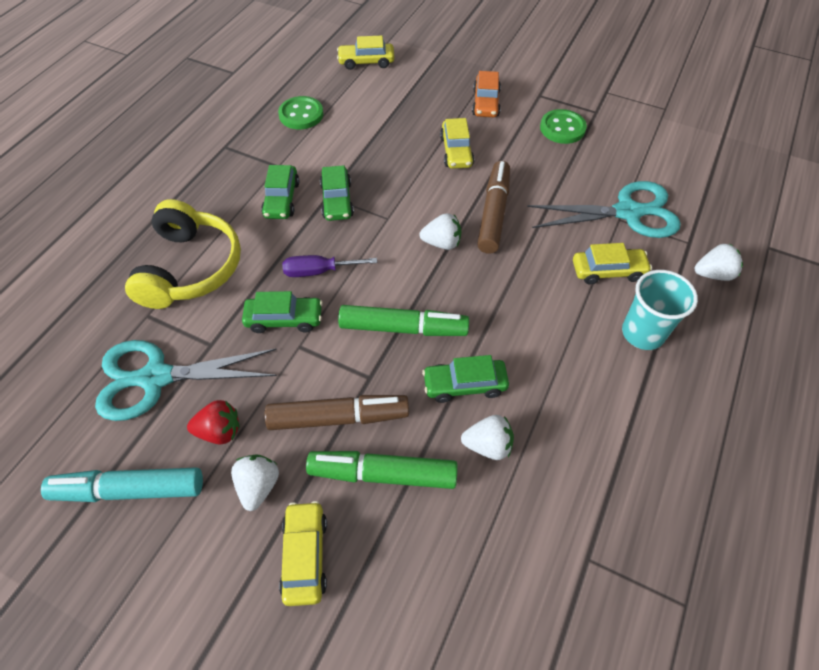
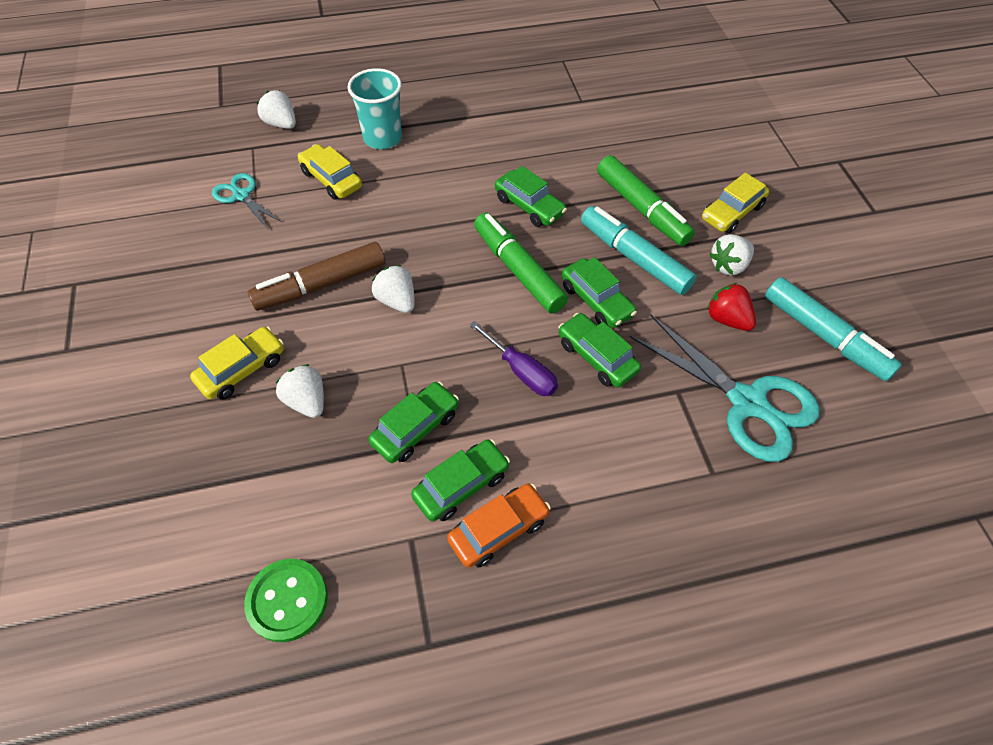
camera: 130 degrees left, 0 degrees up
(191, 268) = (630, 488): yellow headphones -> none
(327, 356) = (596, 300): none -> green car
(338, 417) = (634, 258): brown marker -> turquoise marker
(366, 62) = (89, 614): yellow car -> none
(485, 103) = (118, 395): orange car -> orange car (499, 530)
(488, 445) = (561, 171): white strawberry -> white strawberry (307, 401)
(562, 128) = (128, 298): green button -> none
(627, 212) = (241, 196): turquoise scissors -> turquoise scissors, size x0.54

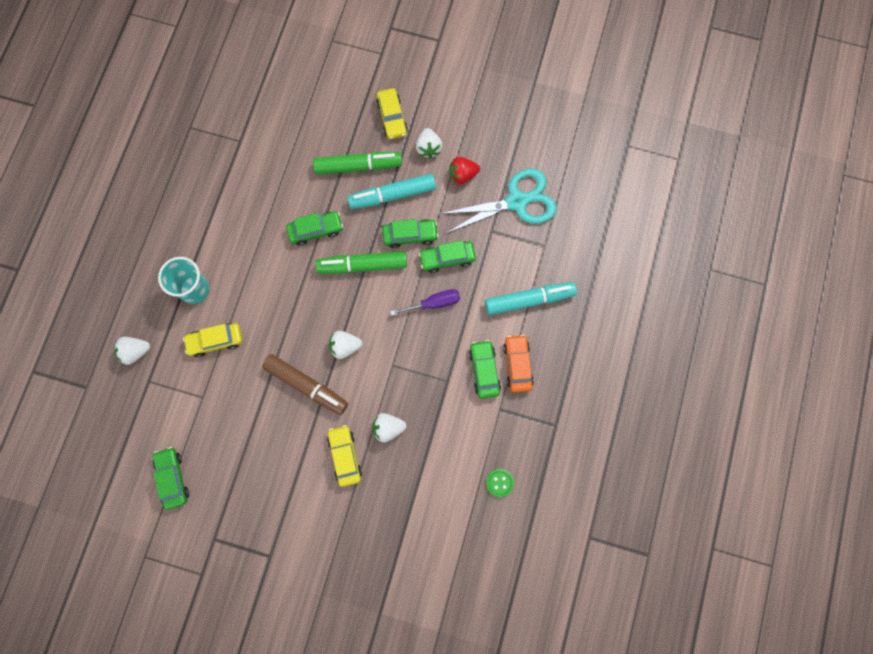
camera: 60 degrees left, 20 degrees up
(241, 196) = (195, 406): turquoise scissors -> none
(287, 600) = (499, 482): green button -> green button, size x0.65
(321, 285) = (306, 385): brown marker -> brown marker turned 60 degrees counterclockwise
(415, 428) = (438, 377): green car -> green car (173, 478)
(824, 336) = (501, 134): turquoise marker -> turquoise marker (529, 300)

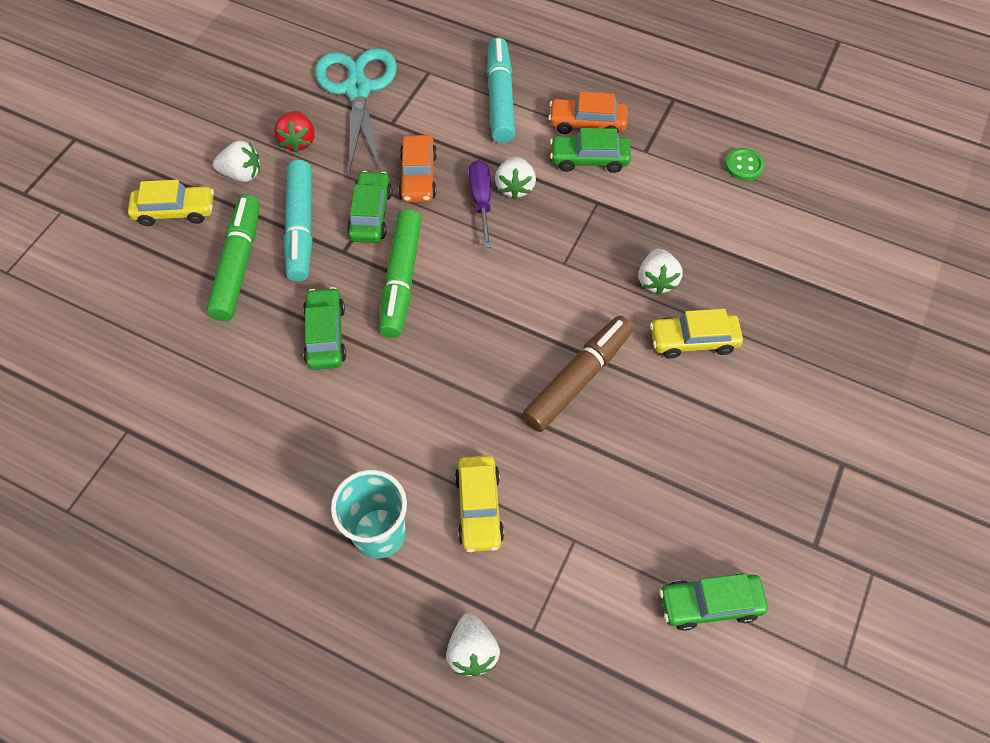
camera: 80 degrees left, 15 degrees down
(345, 347) = (525, 319): white strawberry -> white strawberry (515, 187)
(447, 258) = (418, 176): green car -> orange car

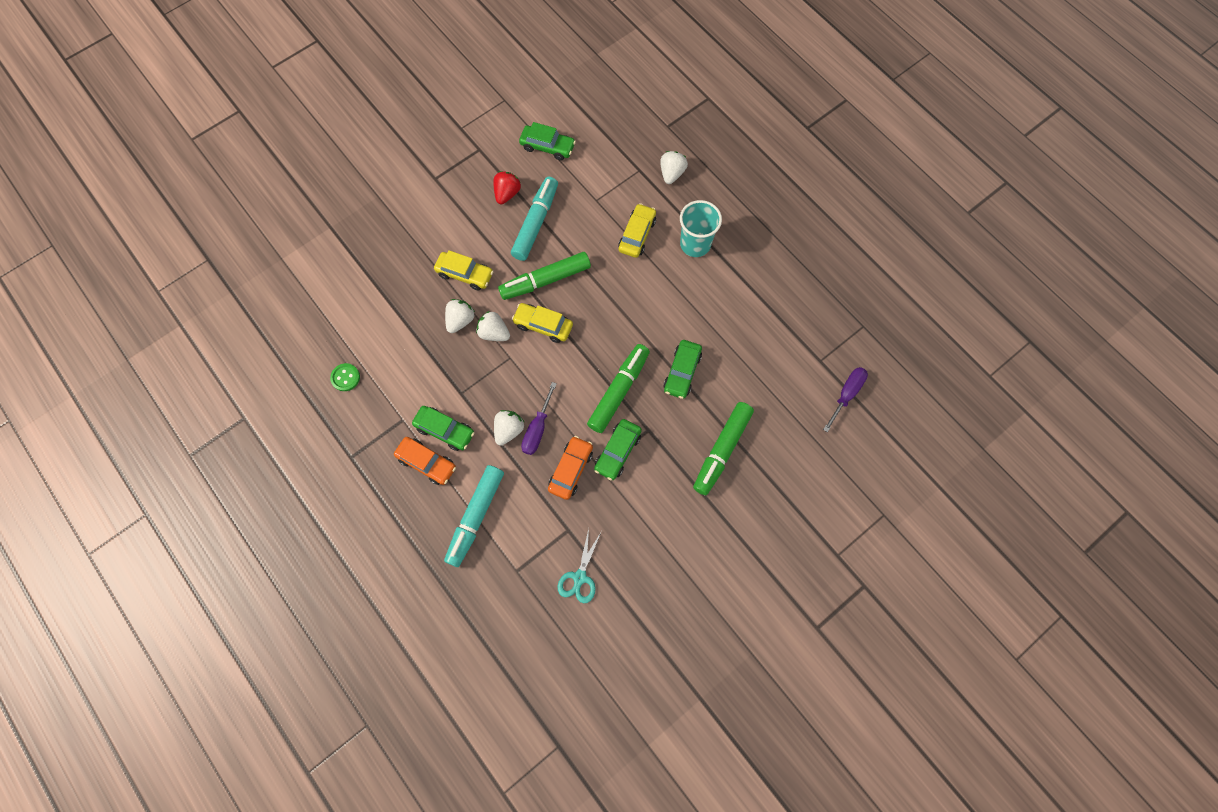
camera: 155 degrees left, 10 degrees up
(79, 397) = (846, 394): none -> purple screwdriver
(175, 211) = (754, 516): yellow car -> yellow car (543, 325)
(242, 174) = (696, 530): white strawberry -> white strawberry (494, 333)
(298, 141) = (645, 544): red strawberry -> red strawberry (507, 193)
(301, 227) = (669, 462): turquoise marker -> turquoise marker (535, 223)
(358, 90) = (580, 577): turquoise scissors -> turquoise scissors, size x0.54
(577, 379) = (545, 280): brown marker -> green marker

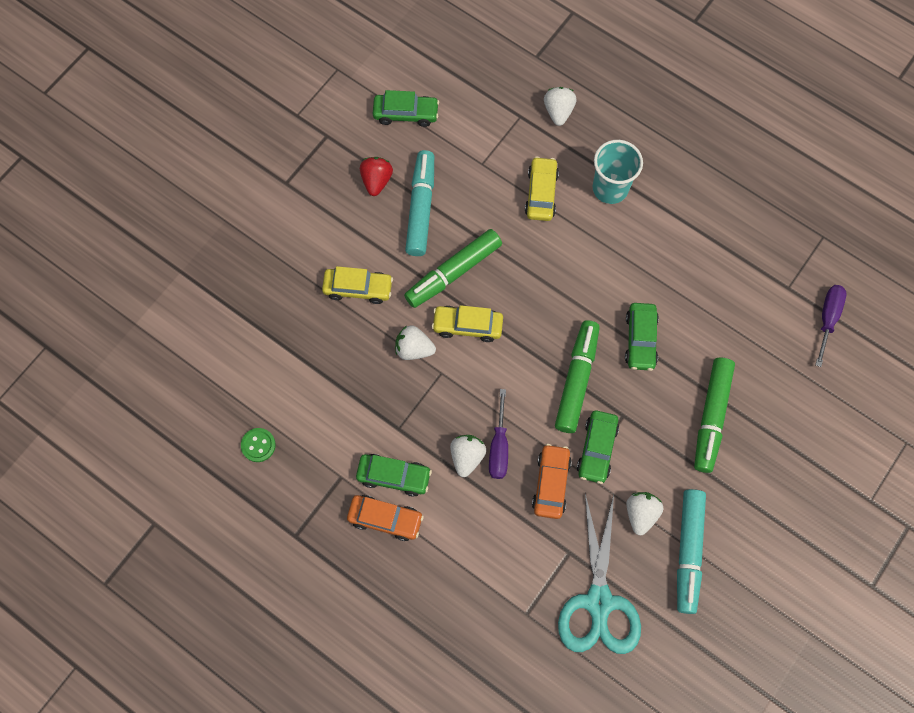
camera: 15 degrees left, 0 degrees up
(460, 320) = (370, 344): white strawberry -> white strawberry (641, 514)
(476, 516) = (461, 565): turquoise marker -> turquoise marker (688, 551)
(580, 577) = (599, 602): turquoise scissors -> turquoise scissors, size x1.87

